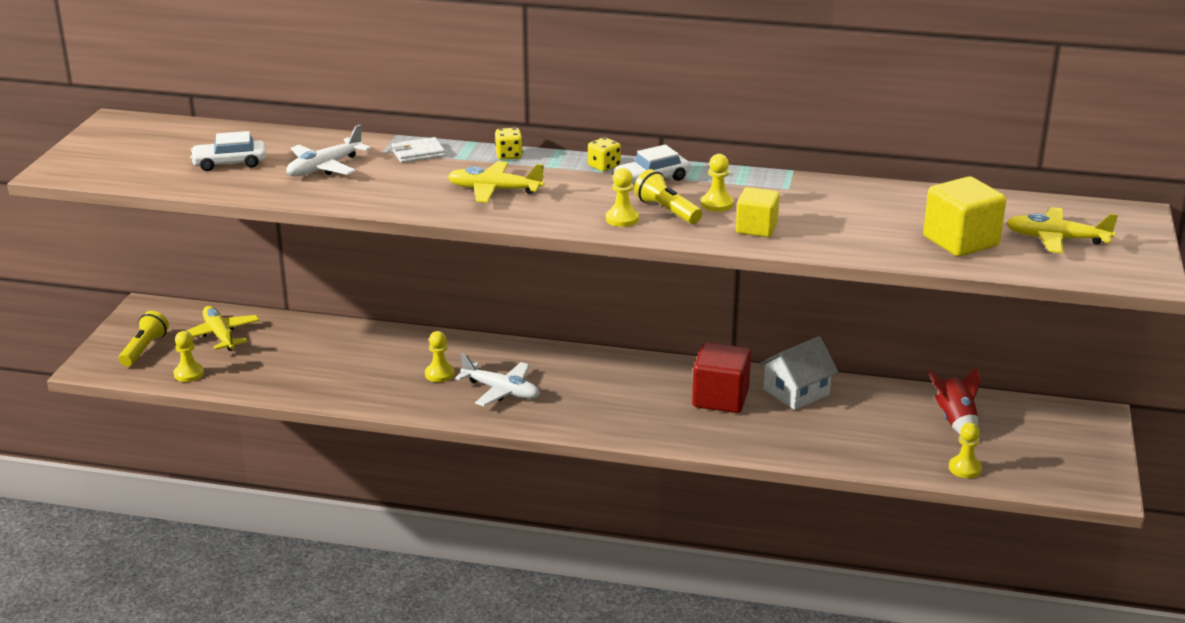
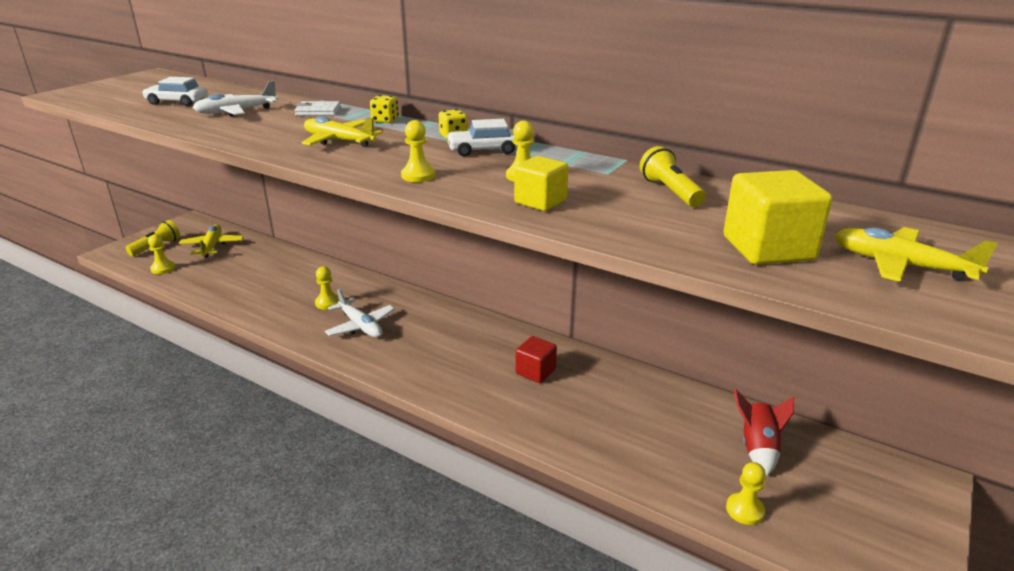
camera: 20 degrees right, 0 degrees up
(667, 210) = (468, 175): yellow flashlight -> yellow flashlight (670, 192)
(720, 398) = (535, 371): red cube -> red cube, size x0.65
(796, 392) = (609, 381): white house -> none

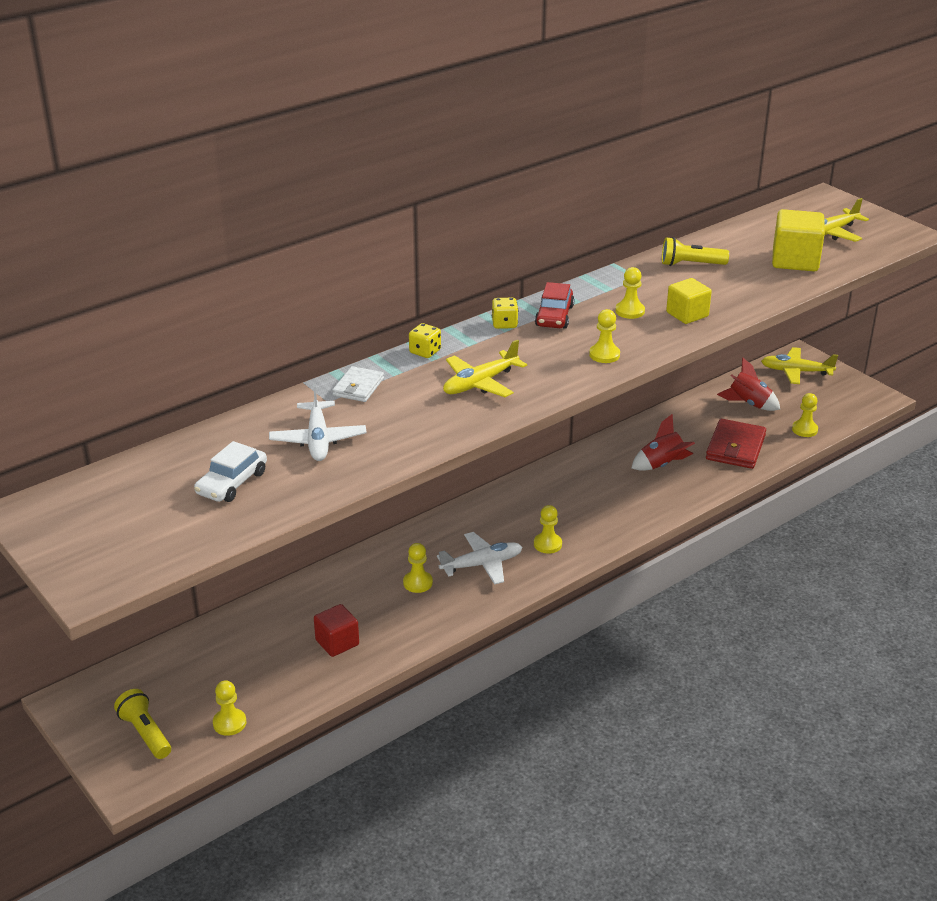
camera: 70 degrees left, 5 degrees up
(212, 246) = (187, 675): yellow plane -> yellow plane (796, 372)
(402, 353) = (547, 544): none -> yellow pawn
(484, 150) = (554, 316): white car -> red car
(535, 371) = (614, 475): red cube -> red cube (337, 642)
(574, 399) = (662, 465): none -> red rocket
(651, 450) = (735, 447): none -> red wallet

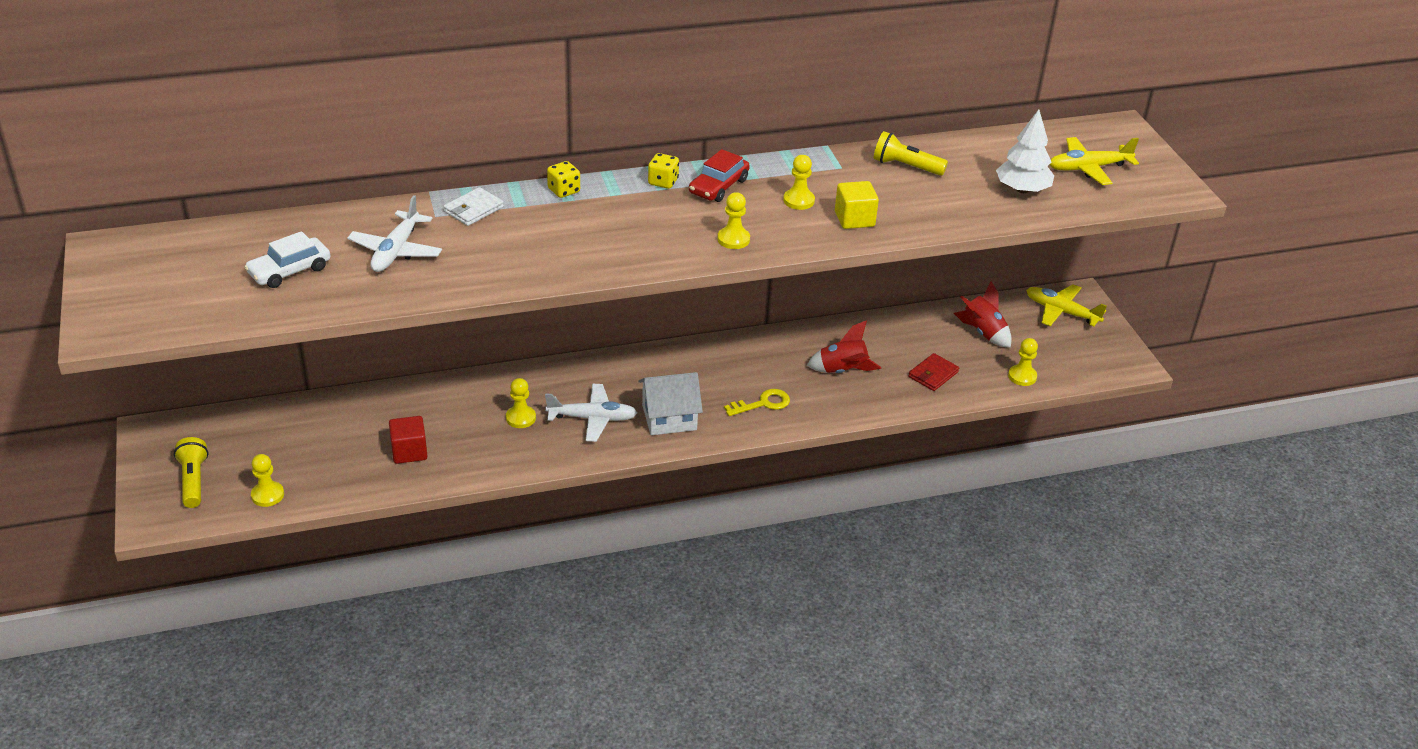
camera: 20 degrees right, 5 degrees up
(480, 383) = (588, 236): yellow plane -> none
(547, 544) = (669, 417): yellow pawn -> white house
(617, 510) = (763, 403): none -> yellow key
(735, 447) = (933, 374): red wallet -> red wallet, size x0.61
(795, 260) = (1022, 190): yellow cube -> white tree

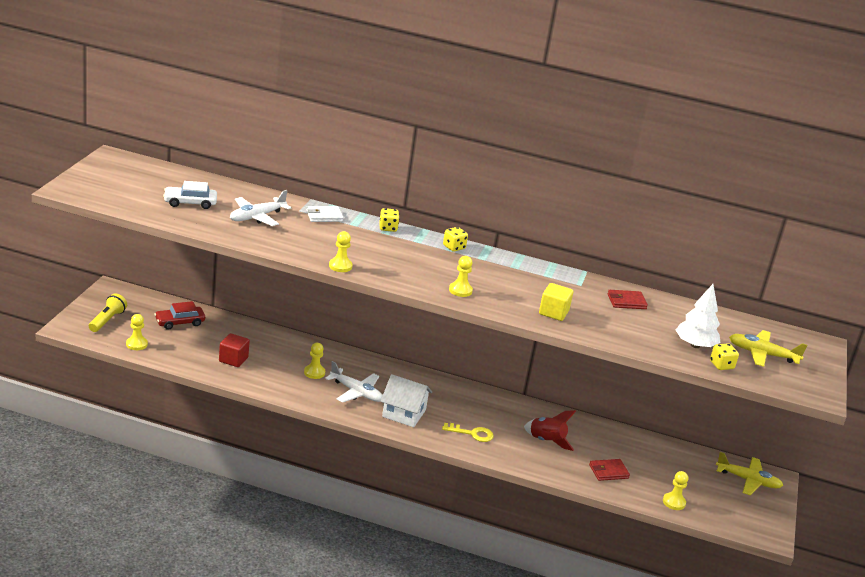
camera: 30 degrees right, 10 degrees down
(718, 186) = (486, 263): red car -> red car (180, 322)
(798, 200) = (529, 289): yellow pawn -> yellow pawn (340, 266)
(906, 166) = (626, 302): yellow flashlight -> red wallet
(983, 332) = (673, 466): red rocket -> none
(1061, 312) = (748, 480): yellow plane -> yellow plane turned 135 degrees clockwise
(1069, 202) = (721, 365): none -> yellow dice

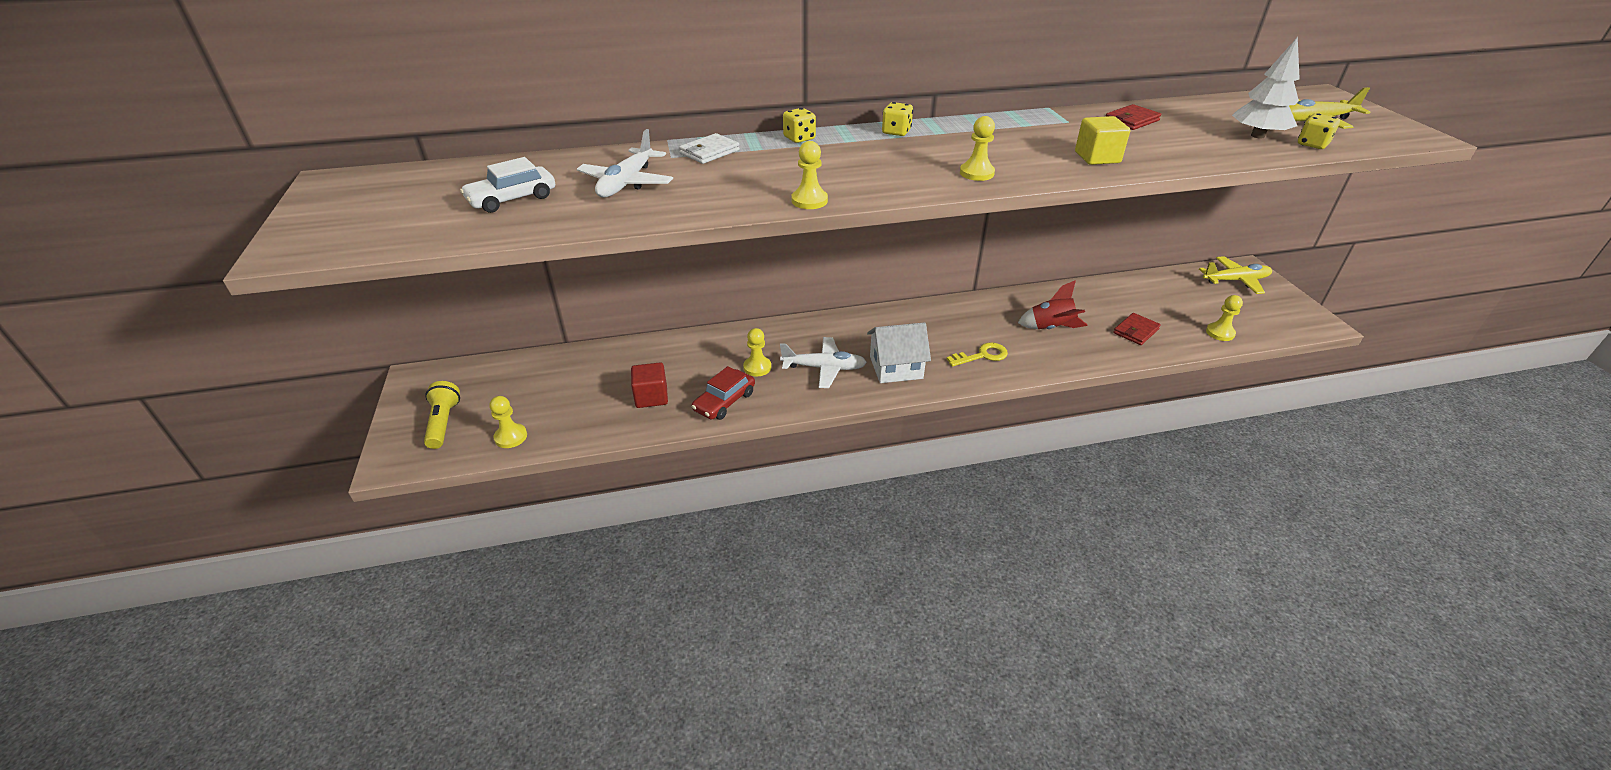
camera: 25 degrees left, 10 degrees up
(180, 322) = (543, 381): red car -> red car (724, 401)

